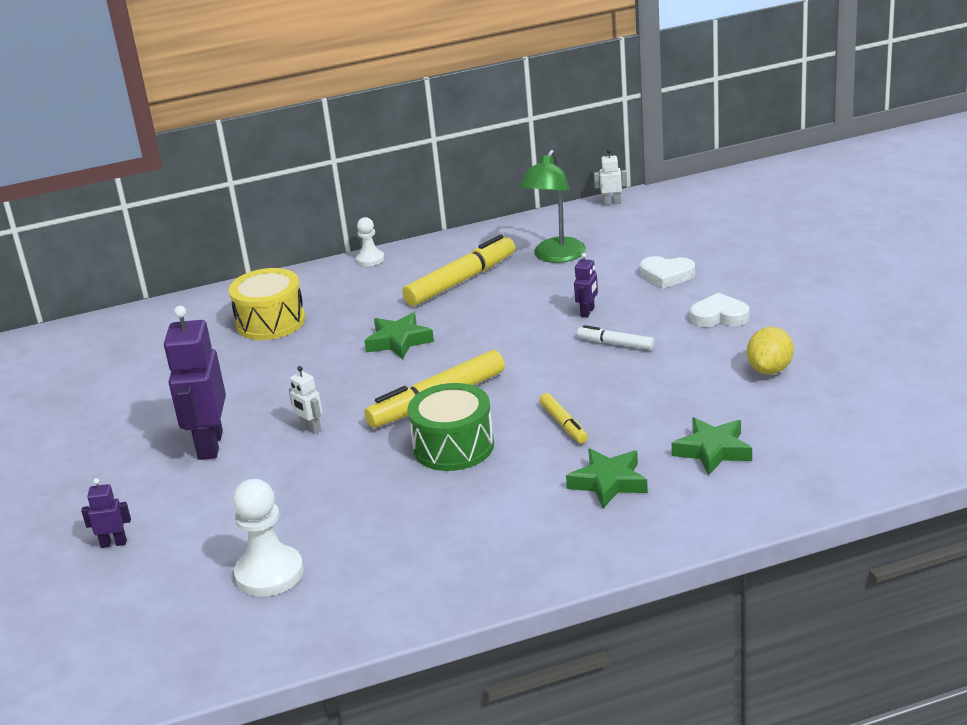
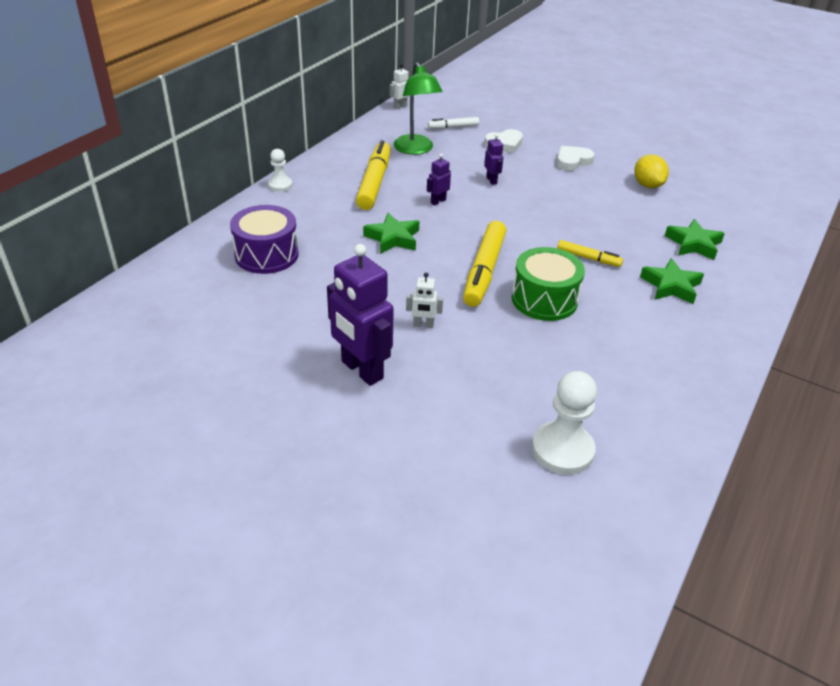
camera: 45 degrees left, 10 degrees up
(113, 543) = (401, 489): purple robot -> purple robot (438, 201)
(271, 322) = (266, 255): yellow drum -> purple drum
(615, 344) = (540, 196): white marker -> white marker (453, 127)

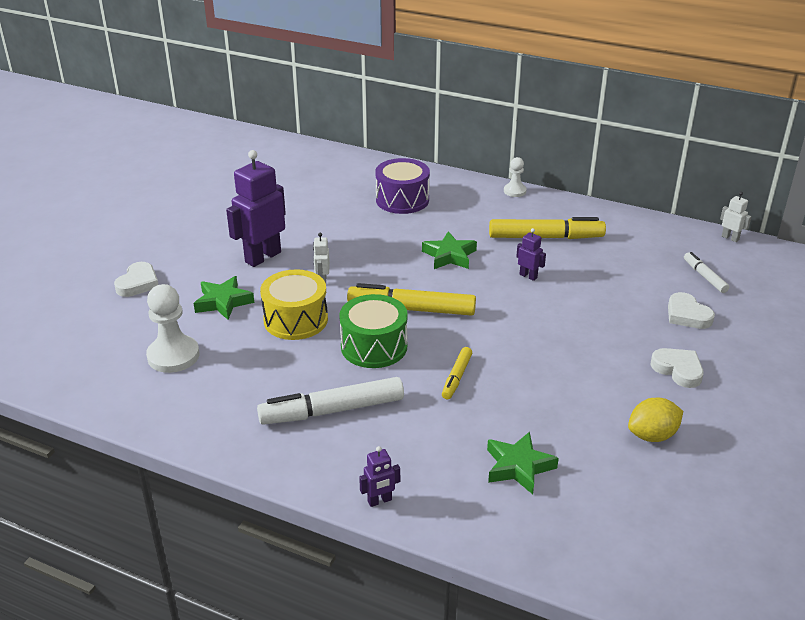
camera: 85 degrees right, 5 degrees down
(399, 493) = (138, 283): none -> white heart
(416, 149) = (631, 255): green lamp -> none
(491, 180) = (591, 308): purple robot -> purple robot (380, 501)
(496, 349) = (295, 320): none -> yellow drum
(642, 332) = (332, 410): none -> white marker
(671, 286) = (420, 438): green star -> green star (223, 302)

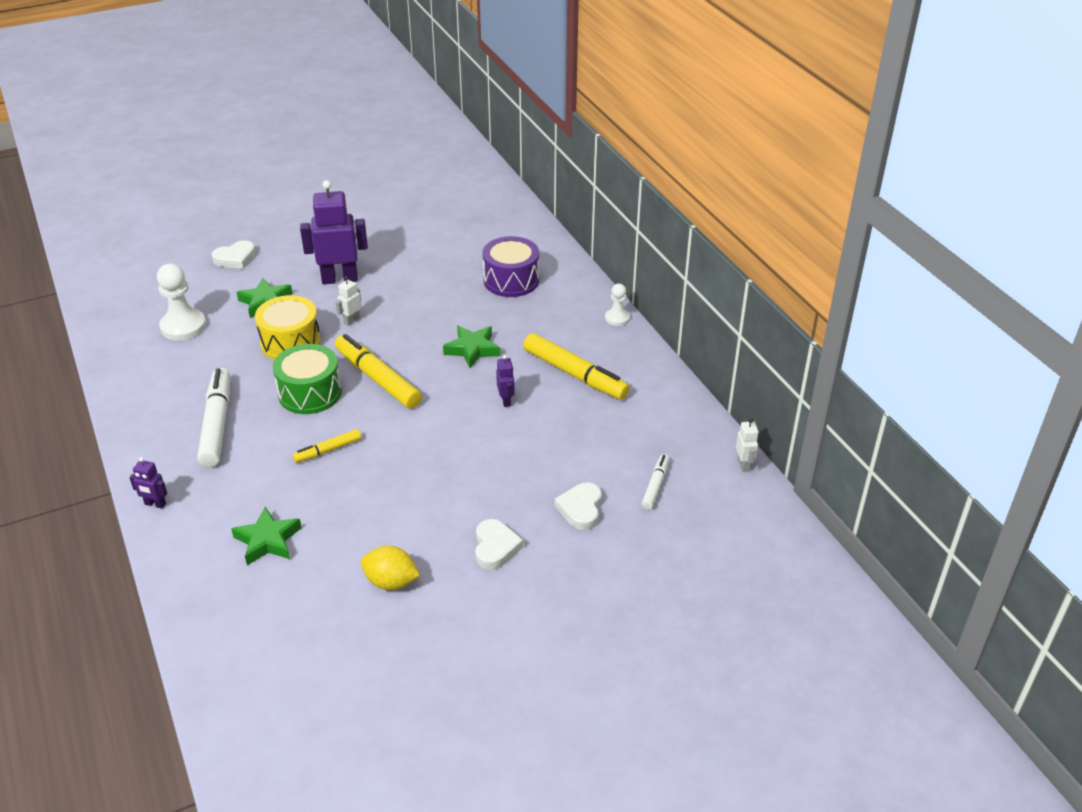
camera: 40 degrees right, 5 degrees up
(332, 410) = (217, 424): white marker -> white marker turned 60 degrees clockwise

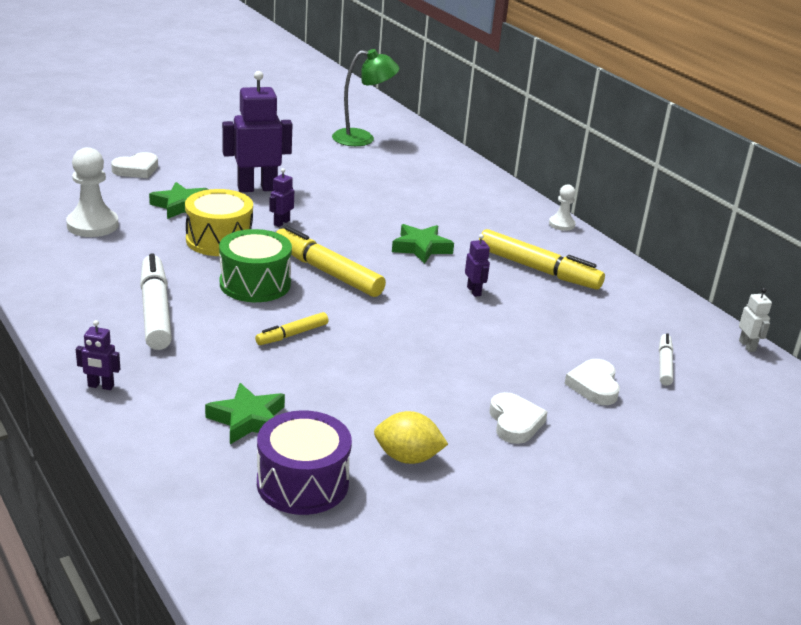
camera: 10 degrees left, 10 degrees down
(351, 320) = (281, 222): white robot -> purple robot
(456, 212) = (362, 138): none -> green lamp
(511, 280) = (440, 192): purple drum -> purple drum (302, 483)

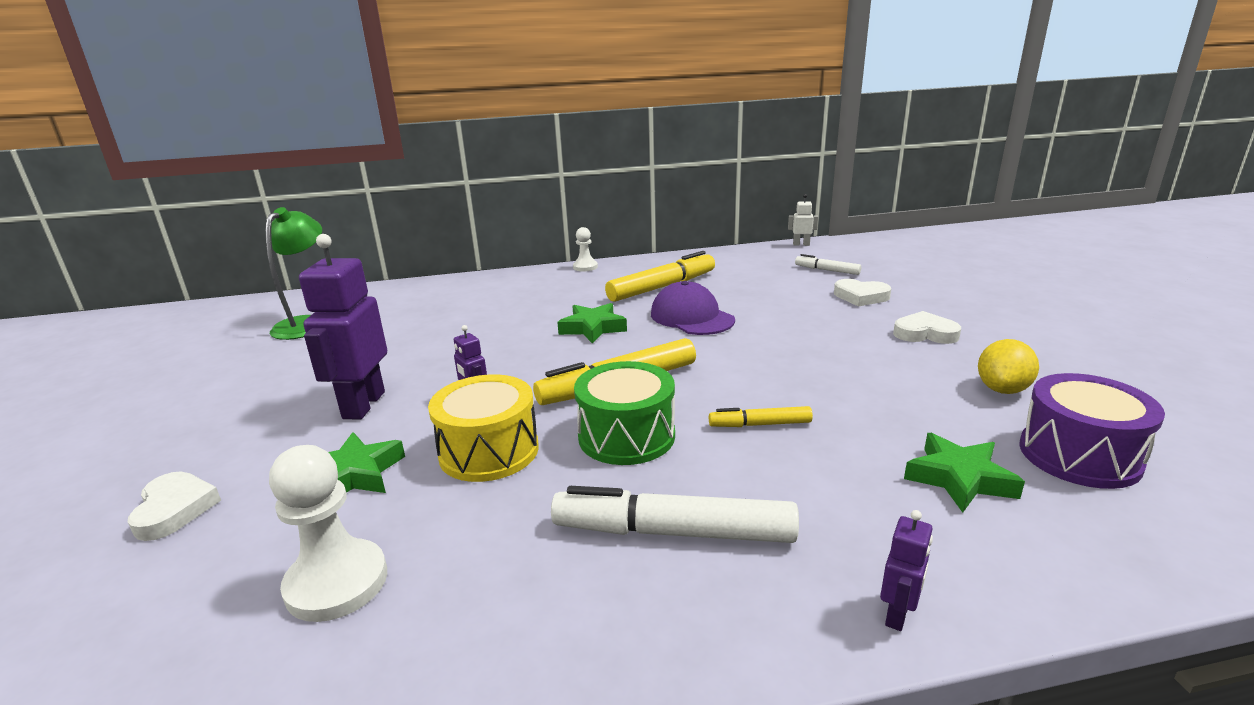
camera: 65 degrees left, 5 degrees down
(292, 334) = (760, 424): yellow marker -> yellow marker turned 105 degrees clockwise
(474, 291) = (691, 317): purple robot -> purple cap

